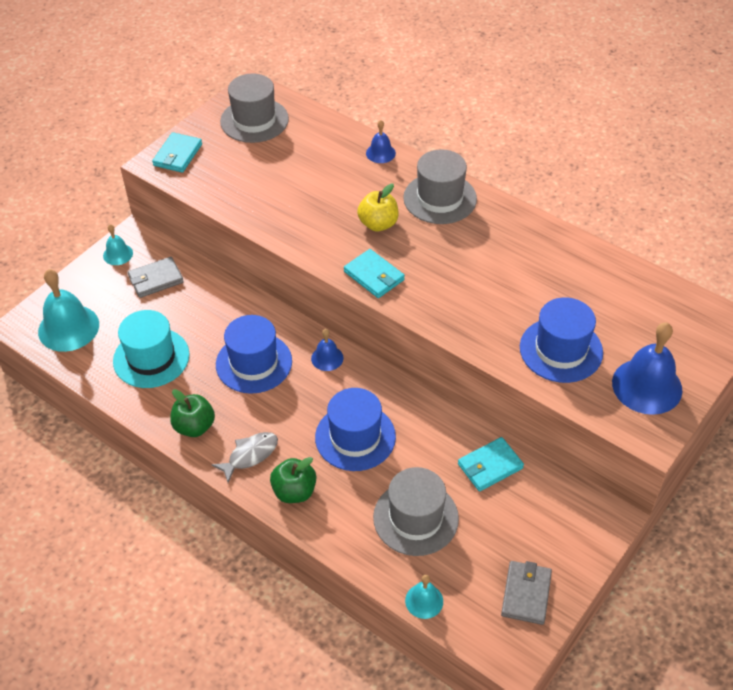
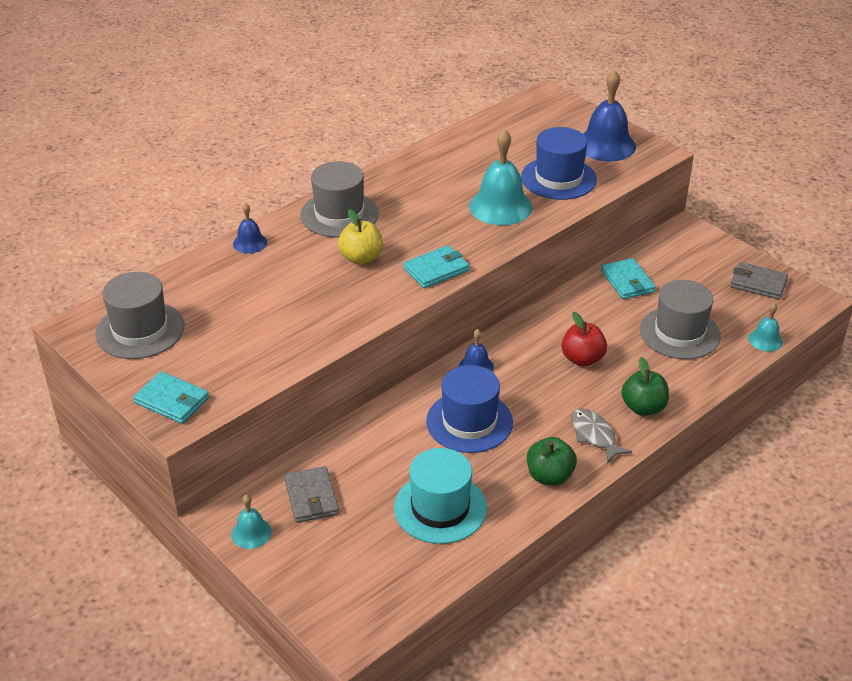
camera: 80 degrees left, 10 degrees down
(68, 328) = (368, 587): turquoise bell -> turquoise bell (500, 206)
(355, 437) = (582, 359): blue hat -> red apple

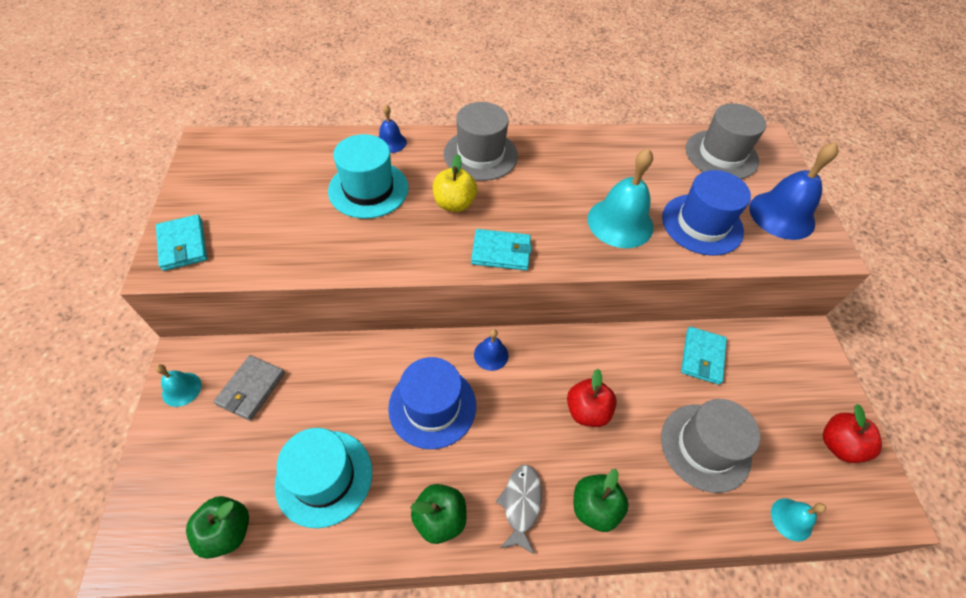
camera: 35 degrees right, 15 degrees up
(140, 330) = (238, 170): grey hat -> grey hat (721, 155)
(277, 284) = (368, 189): none -> turquoise hat
(407, 579) = (227, 531): none -> green apple
(758, 283) = (838, 445): grey wallet -> red apple

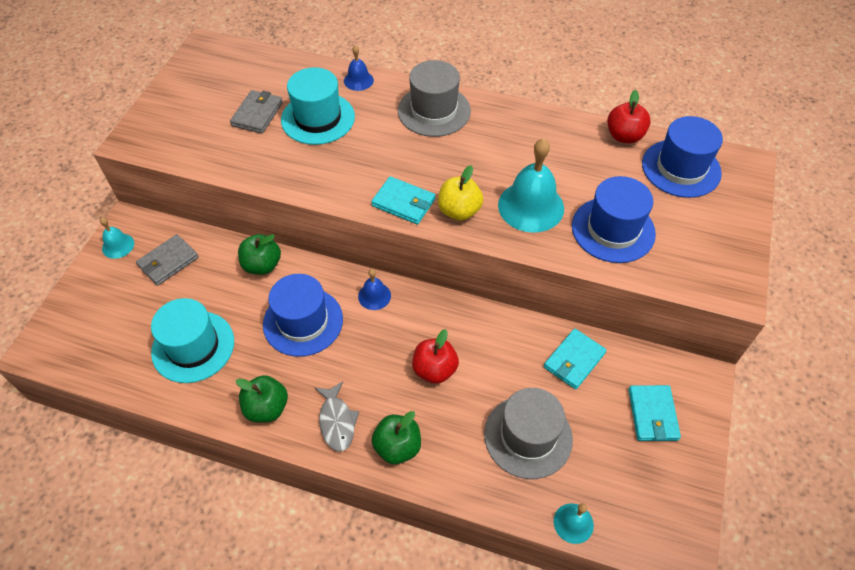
camera: 25 degrees right, 0 degrees up
(183, 245) = (152, 128): turquoise wallet -> turquoise wallet (652, 414)
(227, 531) = (108, 360): green apple -> green apple (262, 265)
(300, 200) = (257, 114): none -> grey wallet
(454, 204) = (385, 150): yellow apple -> yellow apple (459, 211)
(521, 504) = (337, 421): grey fish -> grey fish turned 135 degrees clockwise
(721, 155) = (681, 168): grey hat -> blue hat
(782, 215) = (706, 243): blue bell -> none
(838, 445) = (664, 481): red apple -> red apple (624, 136)

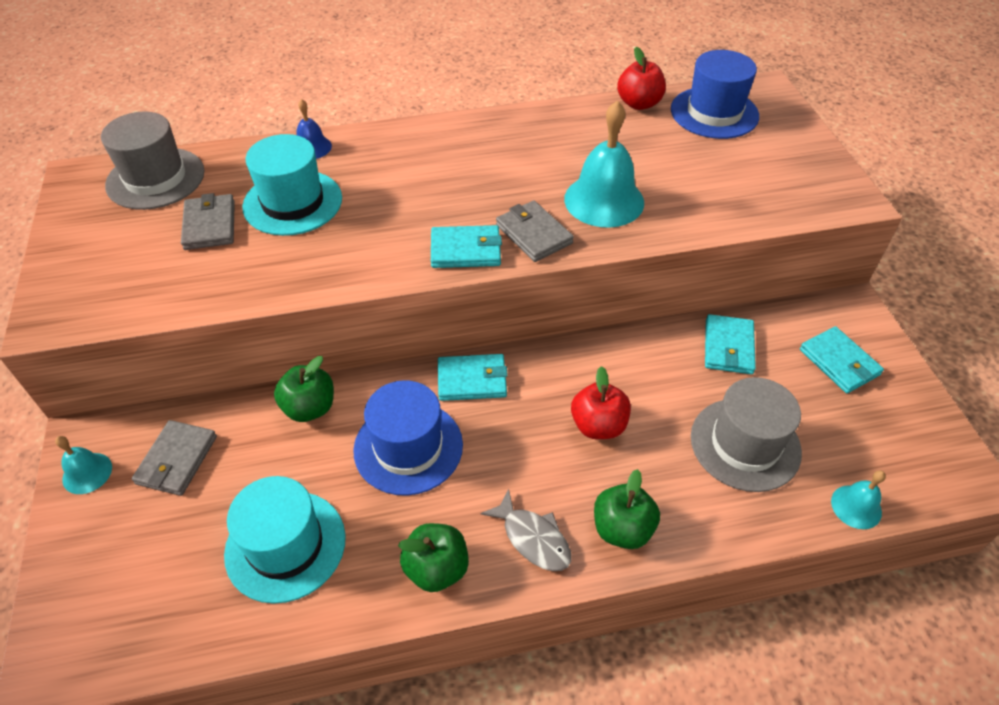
camera: 30 degrees left, 5 degrees down
(374, 296) = (472, 380): blue bell -> turquoise wallet
(434, 111) = (425, 148): grey hat -> grey hat (155, 178)
(459, 211) = (534, 234): yellow apple -> grey wallet
(613, 229) = (701, 190): blue hat -> none

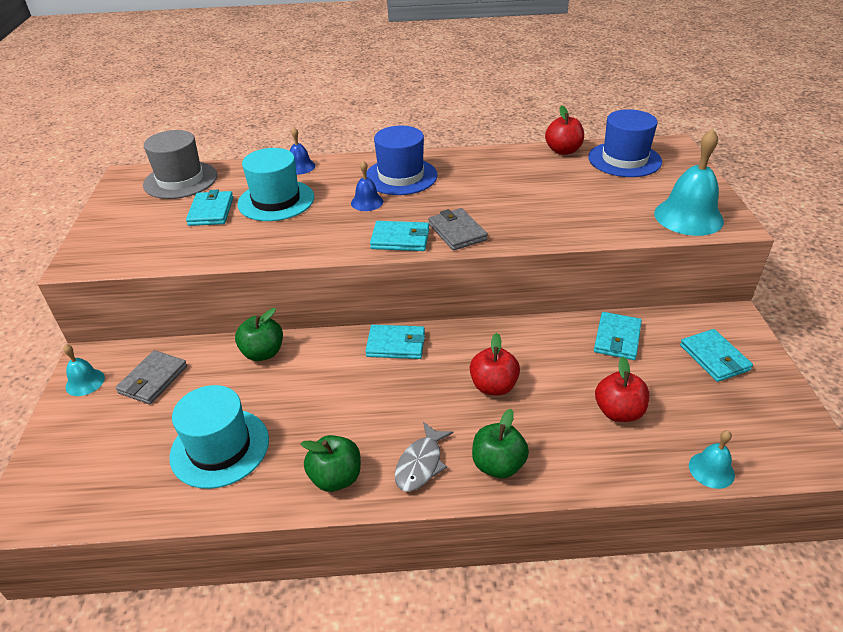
camera: 10 degrees right, 10 degrees down
(210, 225) = (211, 211): grey wallet -> turquoise wallet
(408, 447) = (333, 387): blue hat -> blue hat (401, 176)
(411, 197) = (367, 202): none -> blue bell
(533, 538) = (420, 464): grey fish -> grey fish turned 60 degrees clockwise
(604, 200) = (519, 213): turquoise bell -> turquoise bell (688, 217)
(745, 444) = (618, 412): grey hat -> red apple

